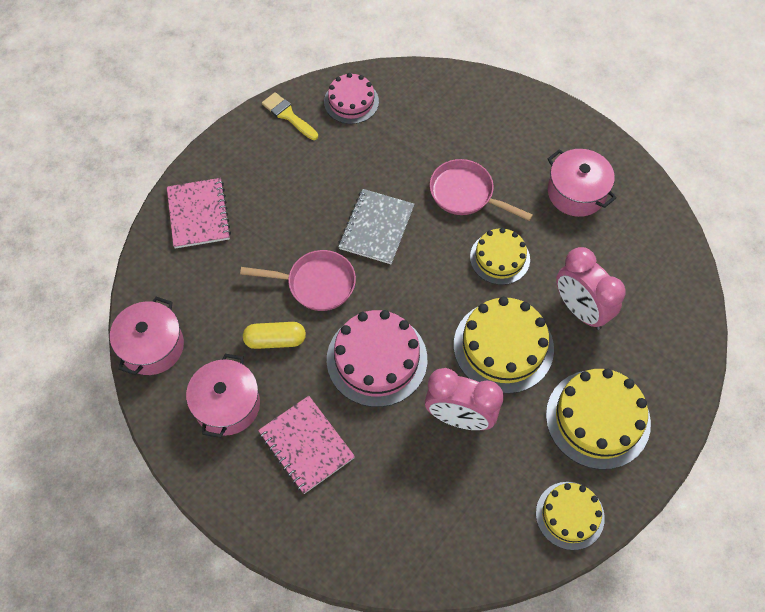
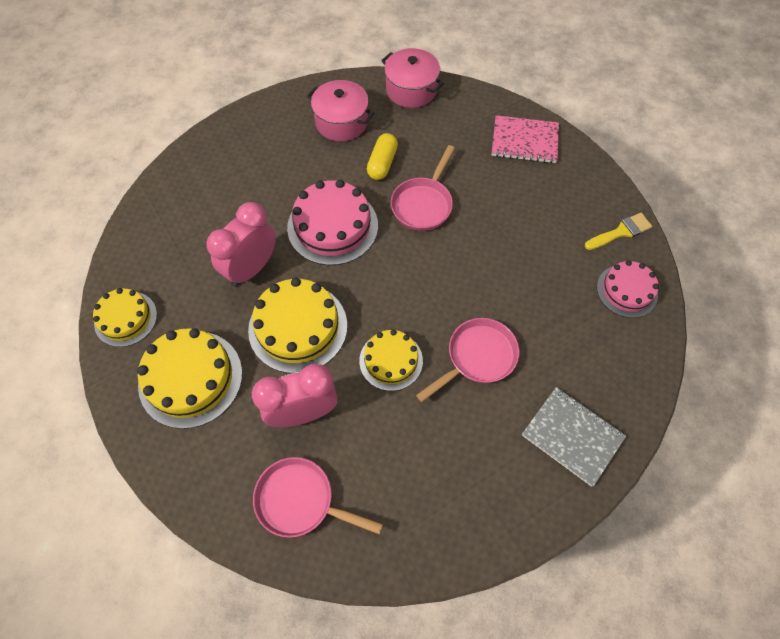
camera: 110 degrees right, 0 degrees up
(306, 445) = (284, 160): pink notebook -> none
(376, 228) = (464, 266): grey notebook -> grey notebook (572, 436)
(576, 192) = (442, 473): pink pot -> none
(651, 283) = (300, 501): none -> pink pan

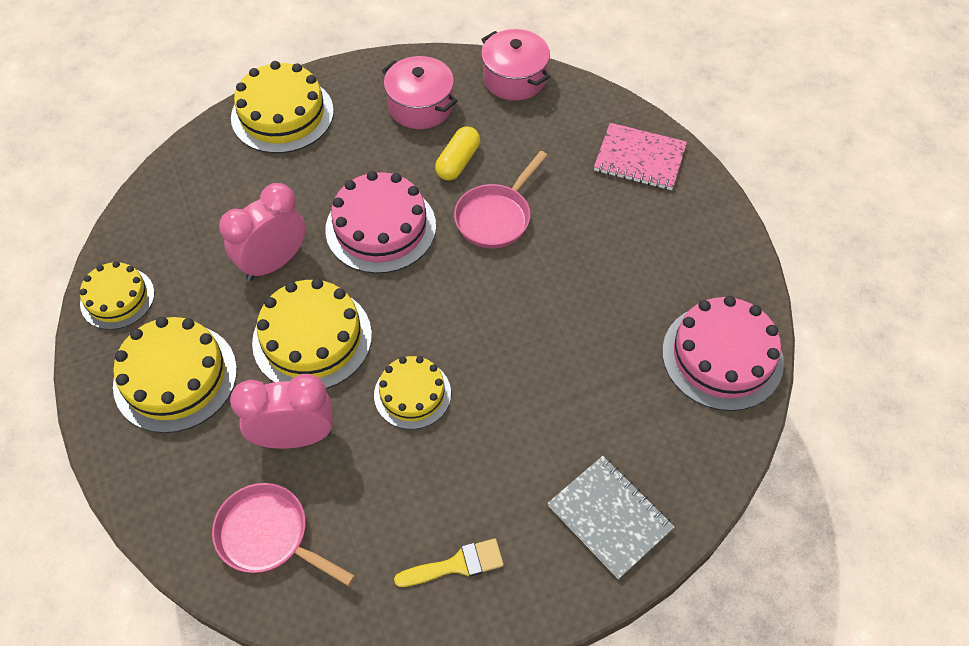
camera: 10 degrees right, 5 degrees down
(230, 144) = (282, 114): none -> yellow cake
(477, 357) = (517, 407): pink pan -> none
(620, 232) = (733, 285): yellow brush -> yellow brush (456, 565)
(627, 291) = (722, 356): pink cake -> pink cake, size x1.59

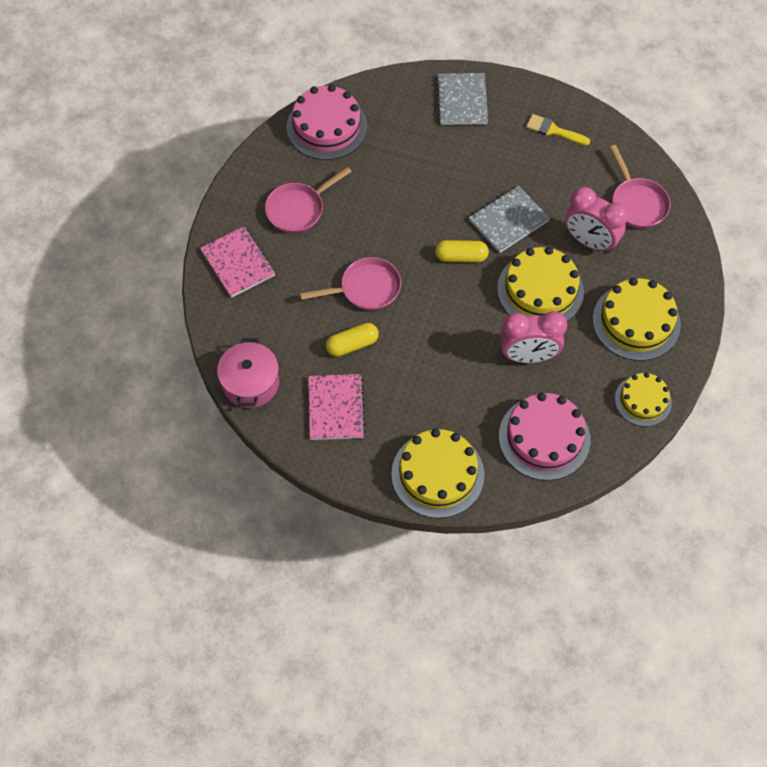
camera: 140 degrees left, 5 degrees up
(381, 227) = (442, 333): pink cake -> pink cake (544, 437)
(412, 394) = (508, 220): yellow cake -> grey notebook
(420, 106) = (336, 408): pink pot -> pink notebook
(429, 315) = (461, 257): none -> yellow capsule
(644, 245) = (298, 209): none -> pink pan

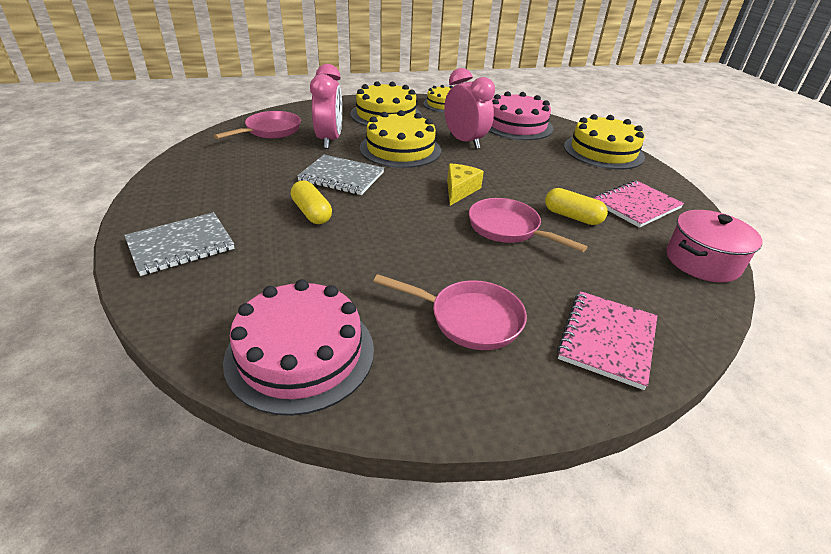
camera: 125 degrees left, 25 degrees down
(438, 292) = (460, 190): none -> yellow cheese
(461, 257) = (408, 189): yellow capsule -> yellow capsule (312, 213)
(554, 130) = (202, 180): yellow brush -> none

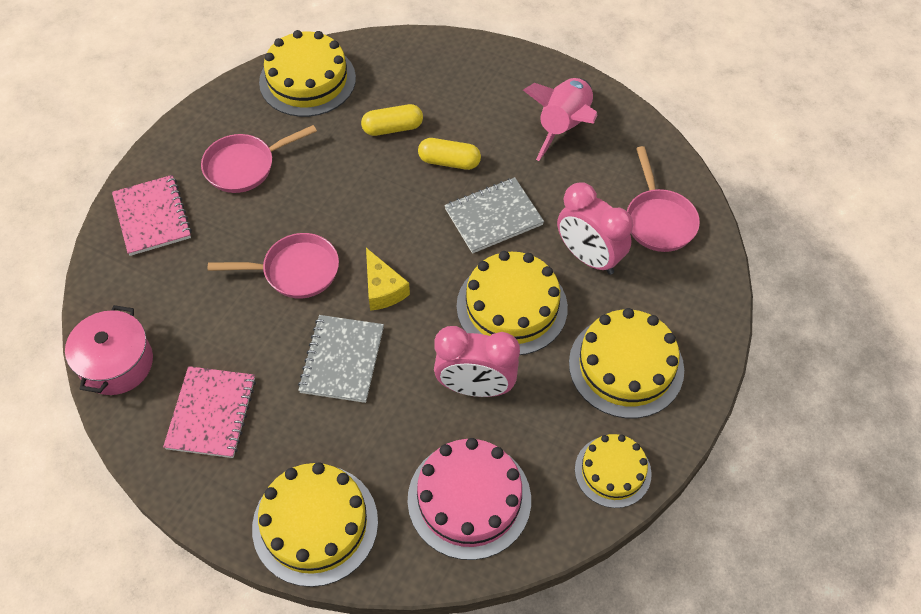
camera: 135 degrees right, 20 degrees up
(181, 245) = (473, 74): grey notebook -> grey notebook (342, 360)
(213, 182) = (563, 127): none -> pink rocket
(300, 353) = (307, 80): pink cake -> yellow cake
(572, 217) = (257, 336): yellow capsule -> yellow capsule (392, 128)

